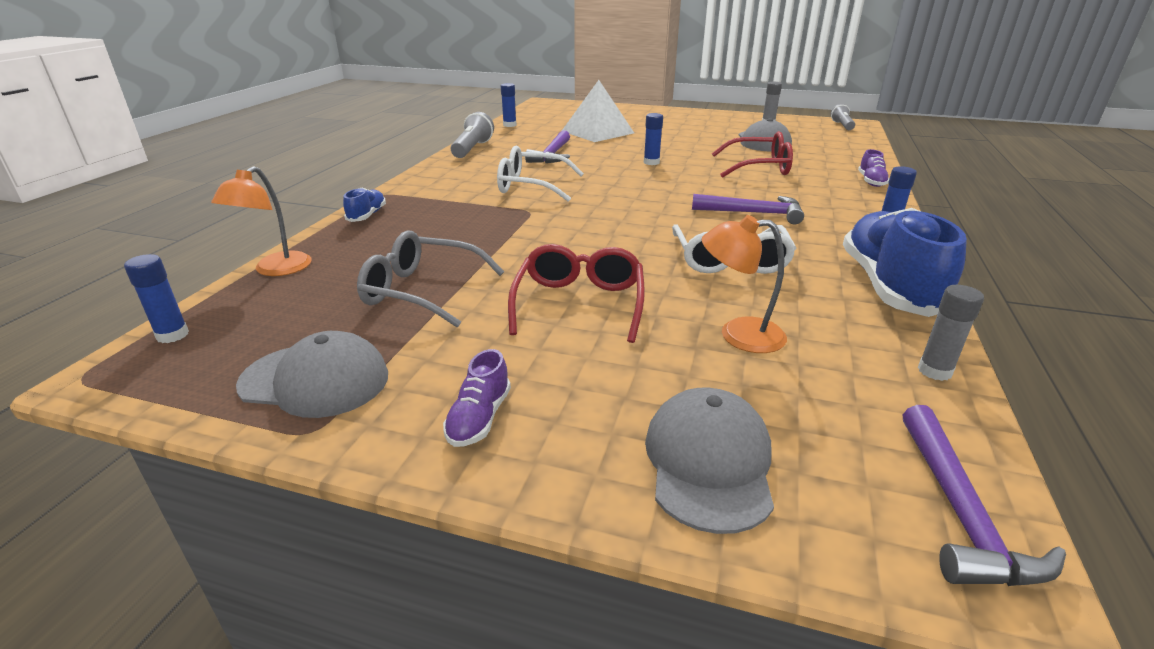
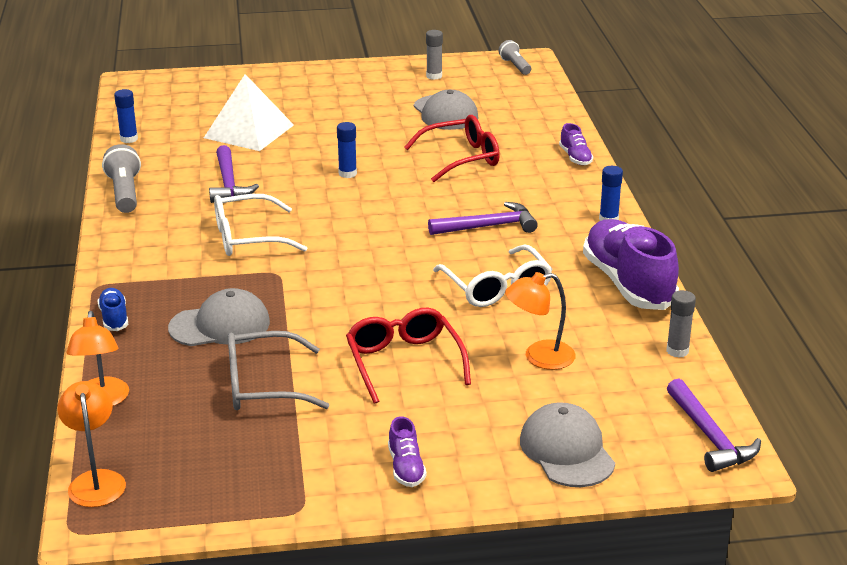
camera: 25 degrees left, 0 degrees up
(172, 335) = (96, 480): blue glue stick -> orange lamp
(315, 380) = (262, 478): grey cap -> grey cap (220, 325)
(889, 286) = (628, 284): blue shoe -> purple shoe

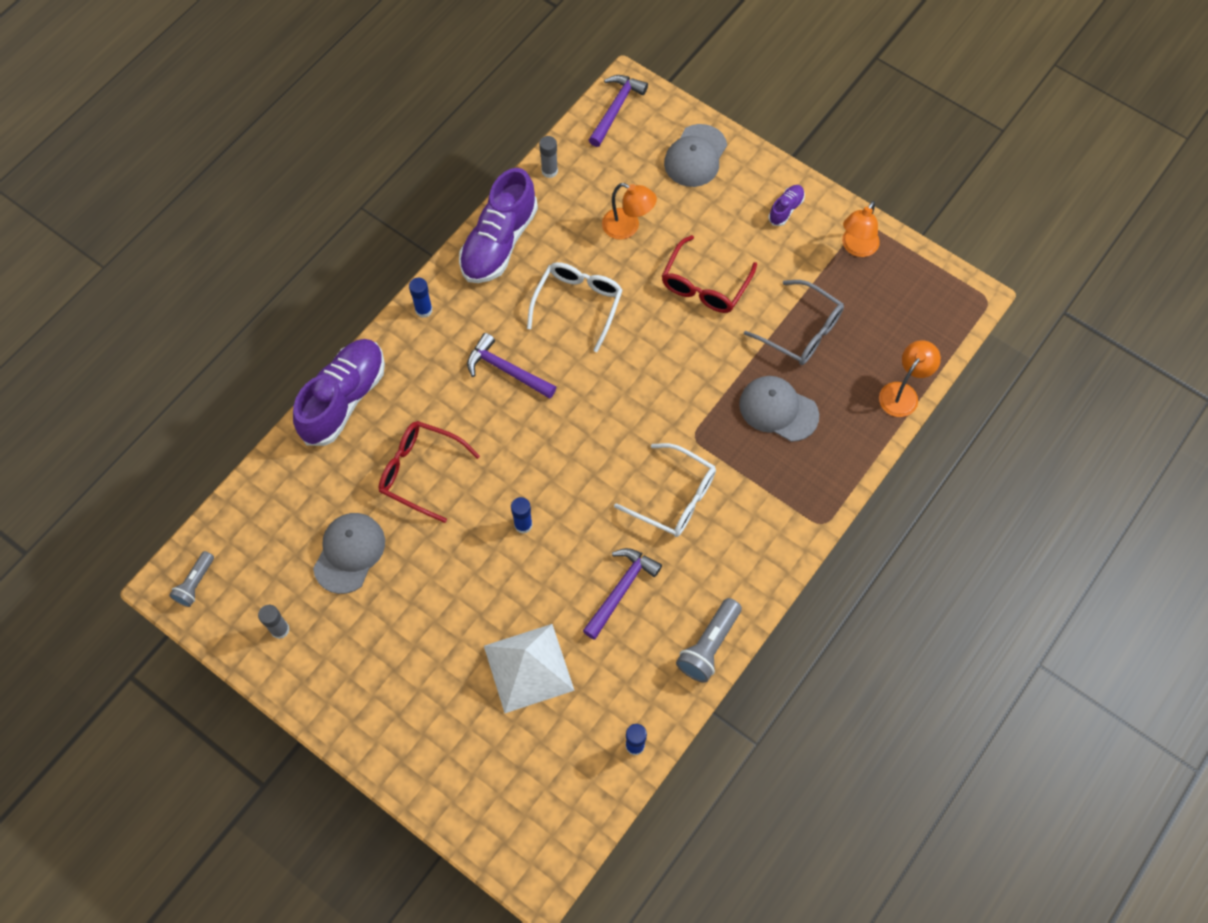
camera: 135 degrees left, 35 degrees up
(96, 480) = (951, 327): orange lamp -> orange lamp (856, 248)
(114, 318) = (837, 474): blue shoe -> none
(575, 157) = (344, 399): purple shoe -> purple shoe, size x2.24

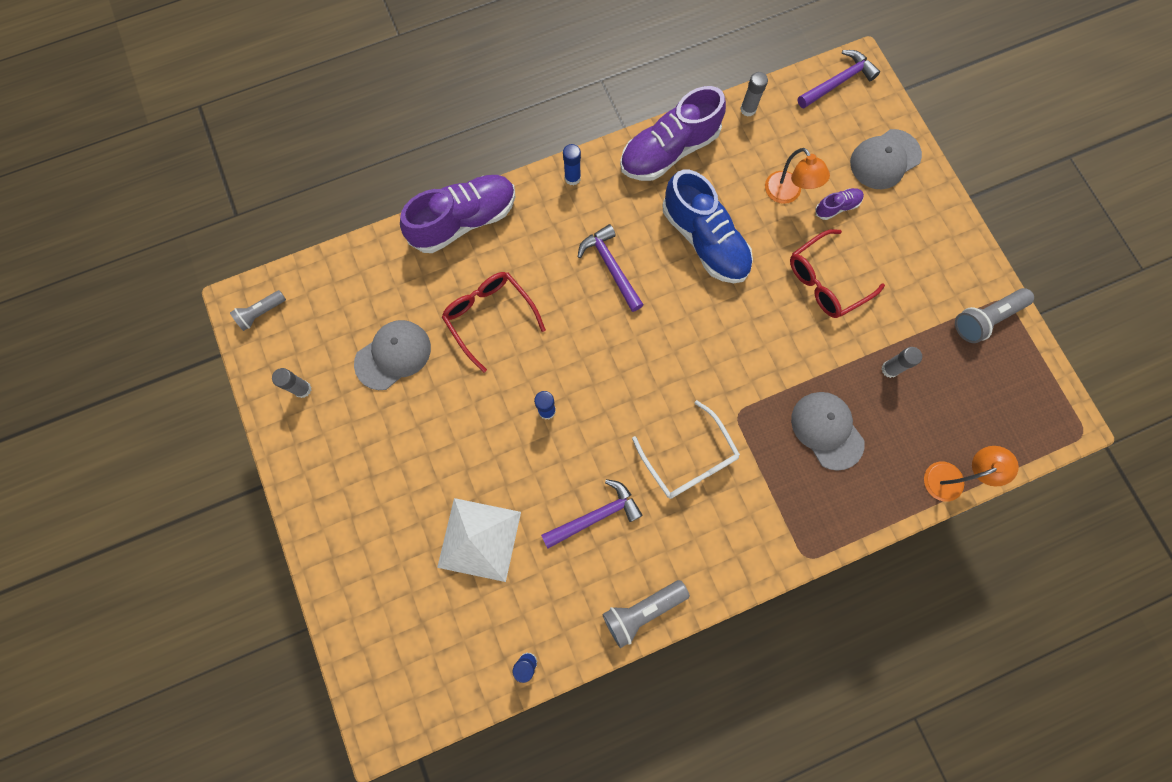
camera: 30 degrees right, 10 degrees up
(578, 304) = (704, 240): white glasses -> blue shoe
(786, 209) = (939, 249): purple shoe -> purple shoe (837, 207)
(801, 331) = (889, 369): grey glasses -> grey glue stick
(856, 248) = (985, 318): orange lamp -> grey flashlight

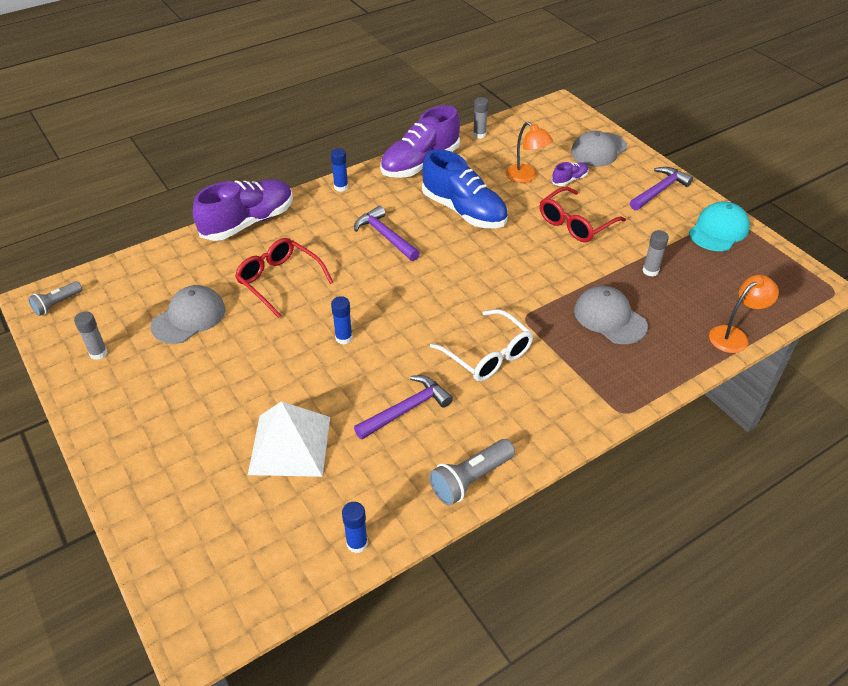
camera: 10 degrees left, 30 degrees down
(838, 82) = (546, 113): purple hammer -> purple hammer (659, 190)
(985, 318) = (718, 230): grey flashlight -> turquoise cap

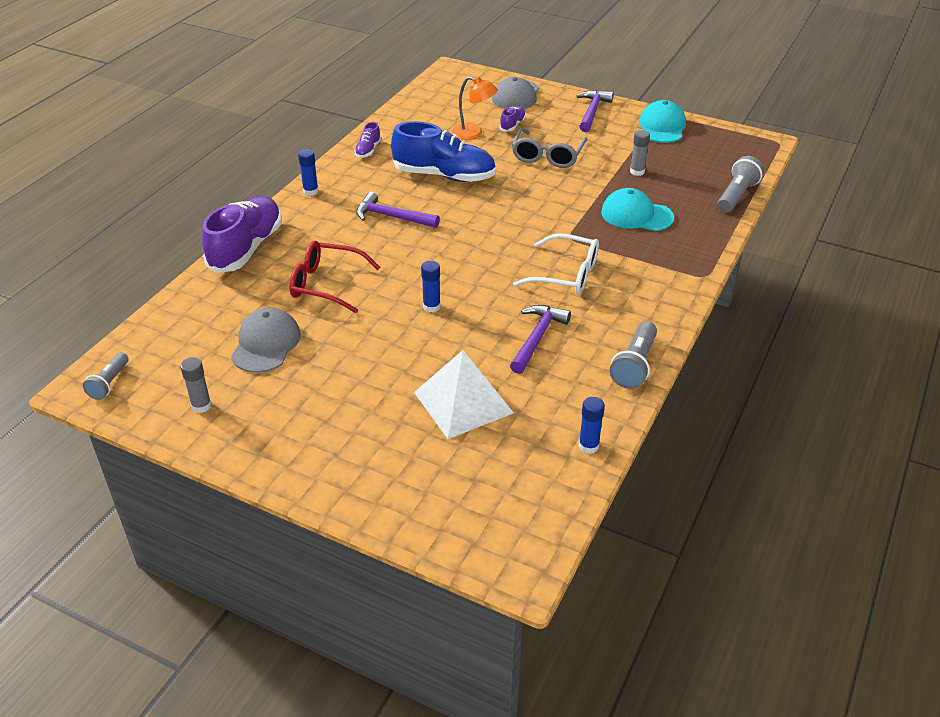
camera: 30 degrees left, 5 degrees down
(420, 163) = (368, 150): purple shoe -> purple shoe, size x0.45
(479, 134) = (401, 112): grey glue stick -> none
(575, 223) = (547, 156): red glasses -> grey glasses
(609, 318) = (636, 215): grey cap -> turquoise cap
(734, 336) = (736, 195): orange lamp -> grey flashlight

